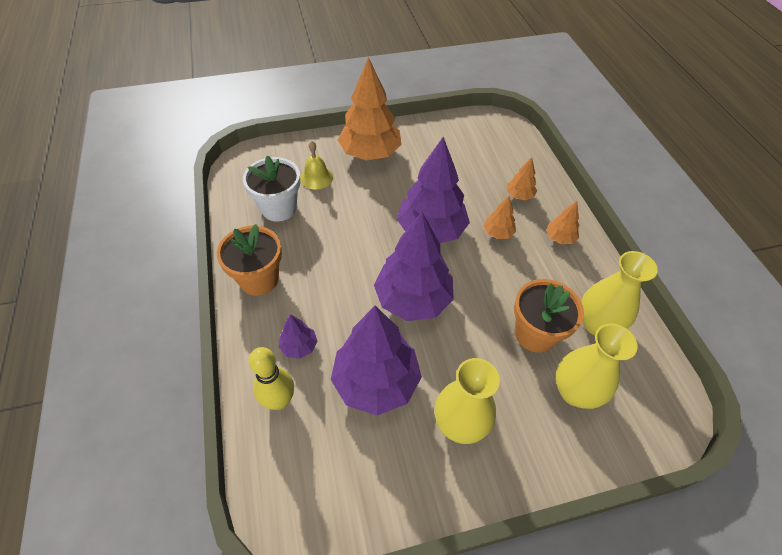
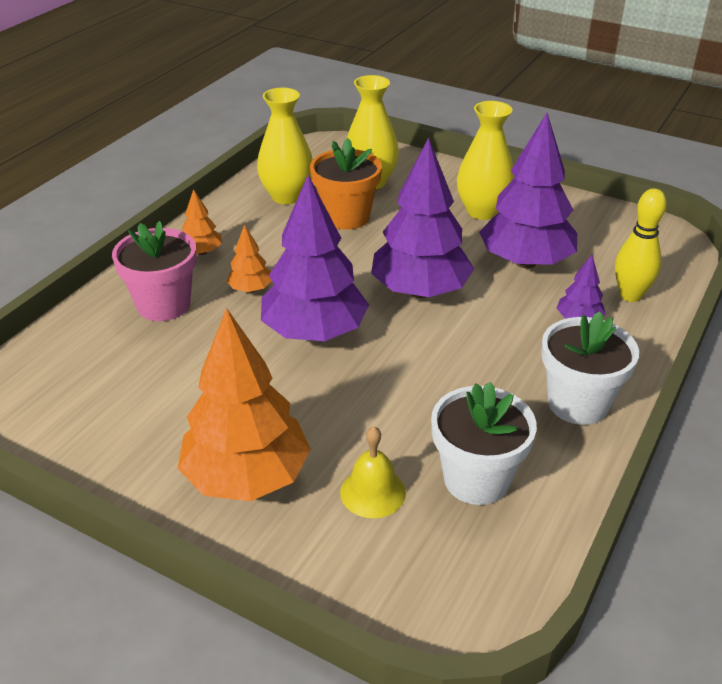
camera: 135 degrees left, 15 degrees down
(259, 279) = (578, 403): orange flower pot -> white flower pot
(519, 195) = (163, 305): orange tree -> pink flower pot

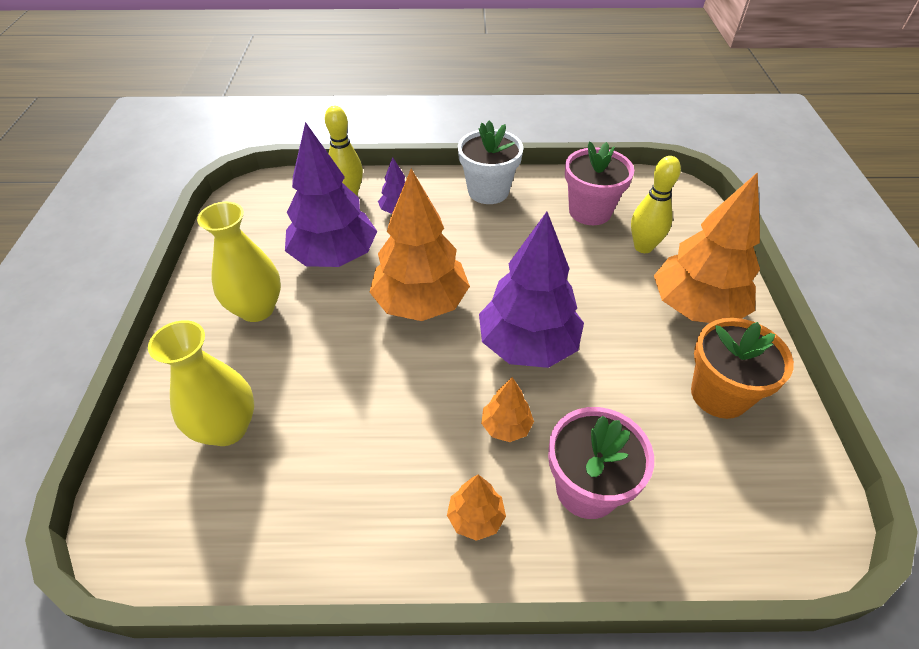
camera: 120 degrees left, 10 degrees up
(287, 196) = (301, 501): yellow vase -> none
(346, 217) = (322, 414): orange flower pot -> orange flower pot (719, 394)
(373, 492) = (643, 247): yellow bell -> yellow bowling pin
(420, 291) = (420, 303): purple tree -> orange tree
(476, 479) = (590, 211): white flower pot -> pink flower pot

